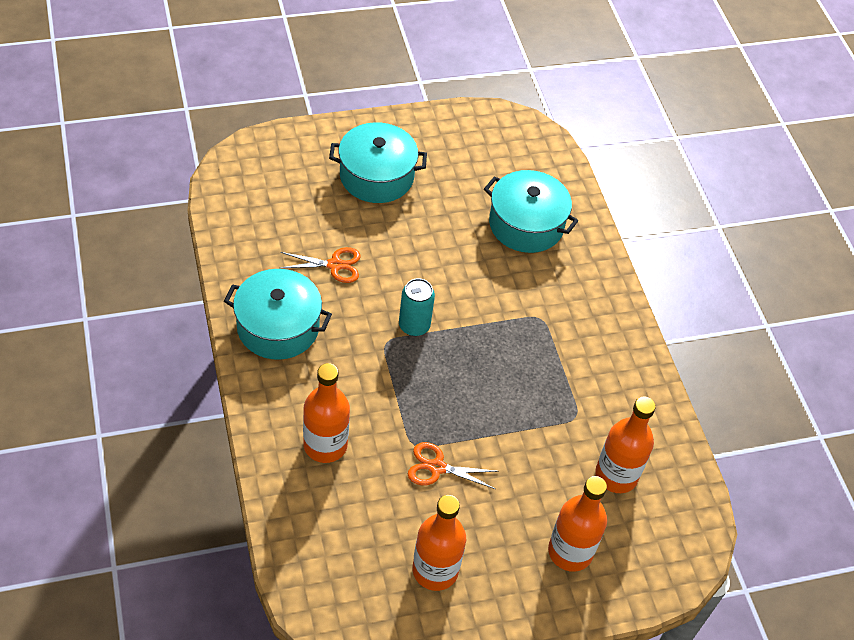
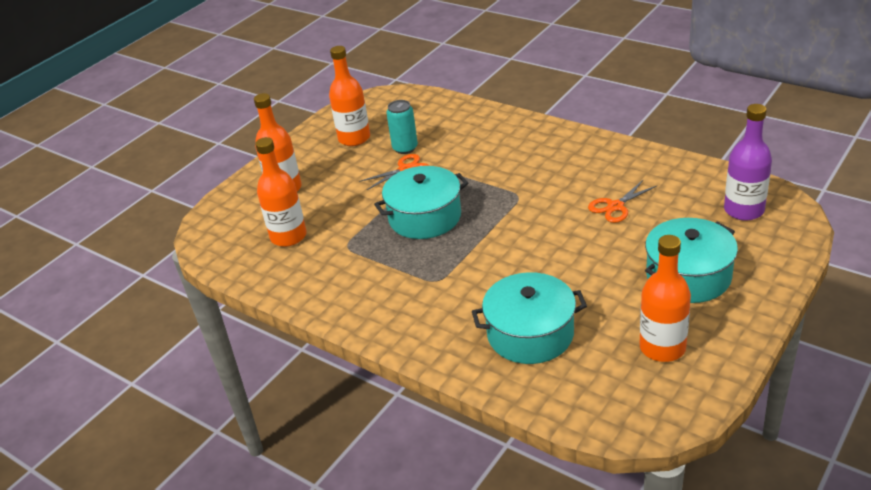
camera: 150 degrees right, 15 degrees down
(262, 184) = (744, 210): none -> purple bottle
(278, 327) = (591, 158): turquoise pot -> turquoise pot (425, 217)
(325, 445) = (480, 138): orange bottle -> orange bottle (662, 348)
(414, 326) = (514, 215): turquoise can -> turquoise can (405, 148)

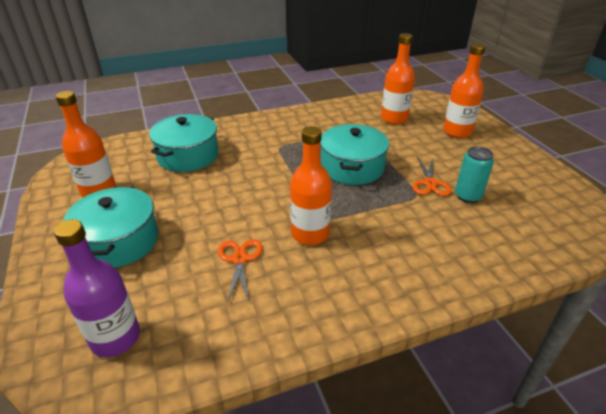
camera: 120 degrees right, 0 degrees up
(354, 138) = (511, 179): orange bottle -> orange bottle (310, 233)

